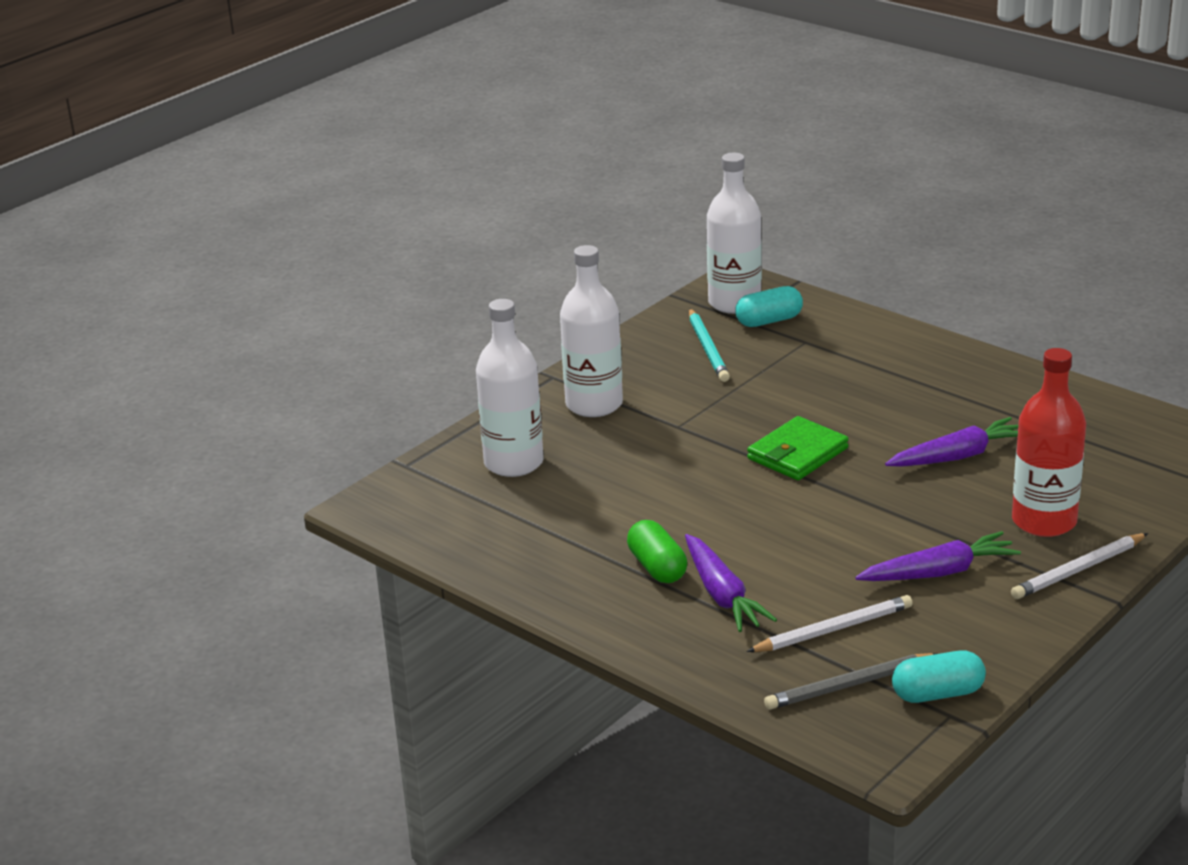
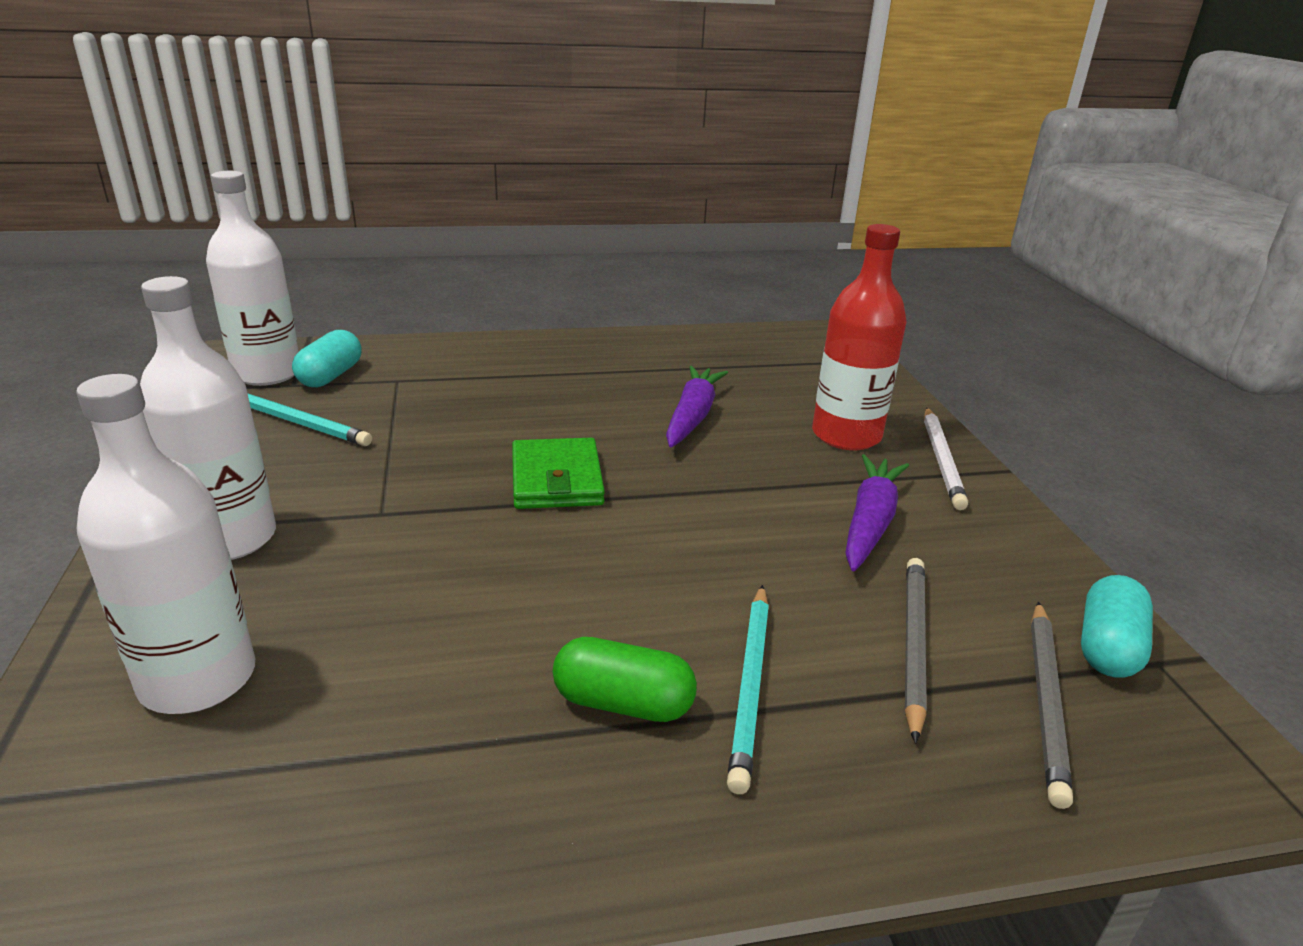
camera: 55 degrees left, 0 degrees up
(722, 595) = (750, 685): purple carrot -> turquoise pencil
(833, 630) = (913, 645): white pencil -> grey pencil

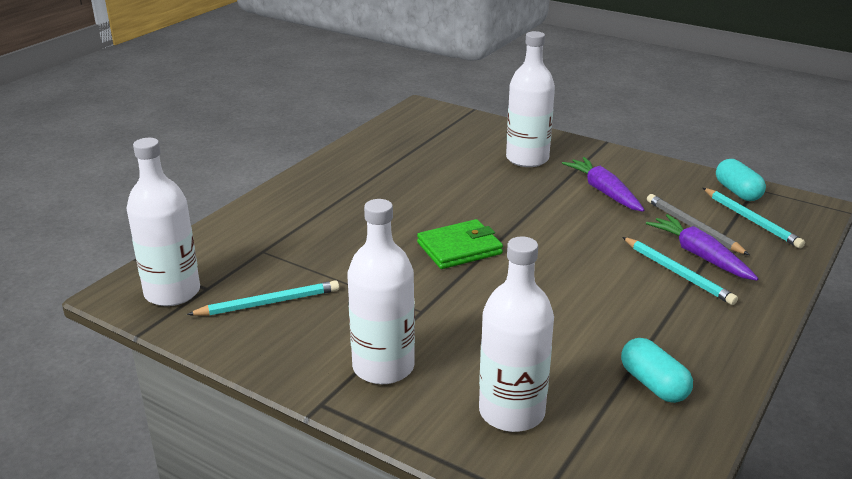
camera: 45 degrees left, 0 degrees up
(330, 376) = (217, 271): turquoise capsule -> turquoise capsule (653, 384)
(556, 479) = (459, 248): green wallet -> green wallet turned 60 degrees counterclockwise
(623, 703) = (656, 306): green capsule -> none
(692, 416) = (450, 185): purple carrot -> purple carrot (699, 255)
(846, 435) = (527, 159): red bottle -> white bottle
(941, 460) = (579, 150): white pencil -> none
(1045, 701) = (751, 220): grey pencil -> turquoise pencil

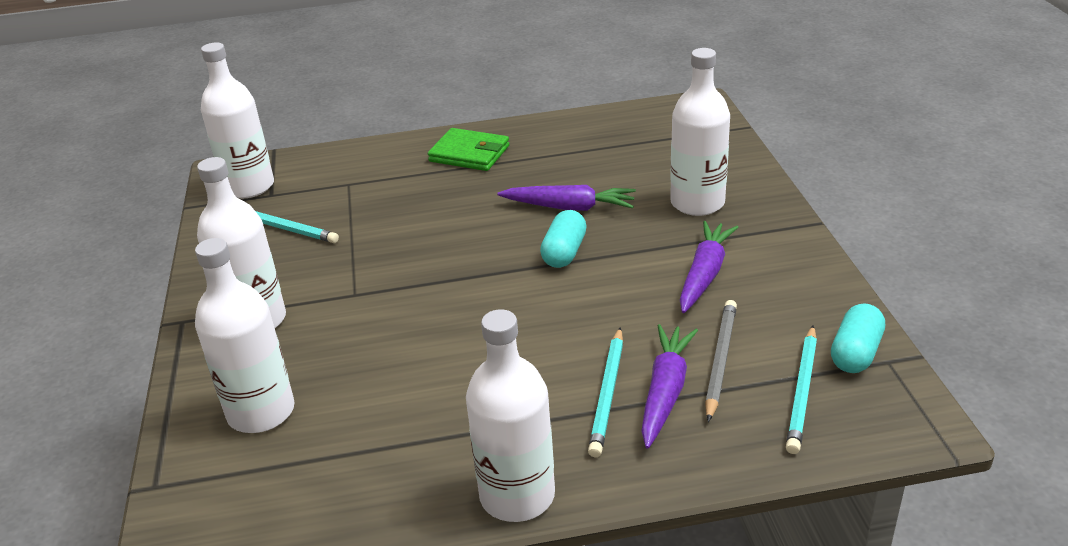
camera: 50 degrees right, 5 degrees up
(458, 193) = (569, 207): none -> purple carrot
(459, 248) = (475, 258): green wallet -> green wallet (469, 154)
(653, 384) = (386, 470): turquoise capsule -> turquoise capsule (564, 252)
(739, 347) = (517, 495): none -> white bottle

